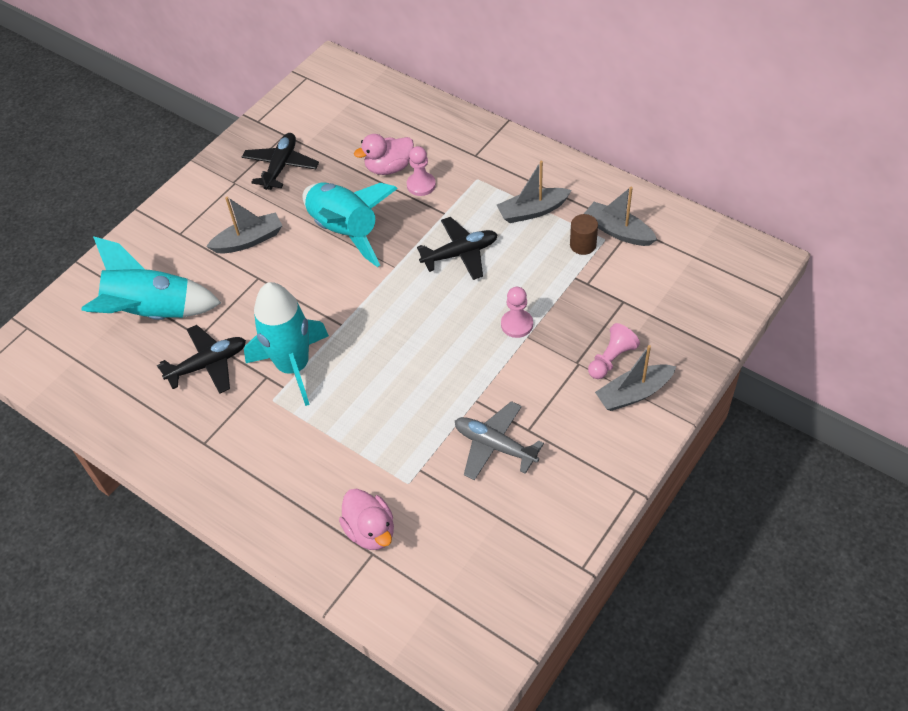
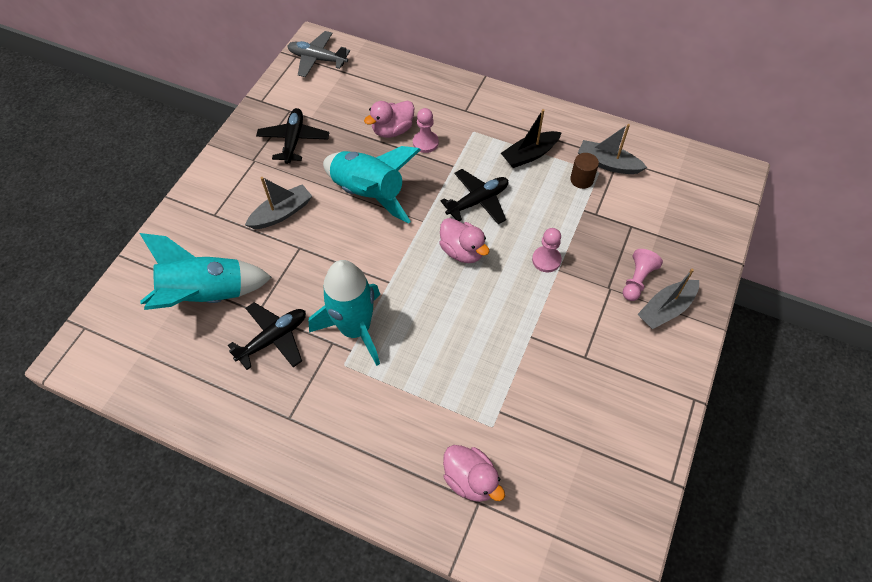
camera: 15 degrees left, 5 degrees up
(428, 303) = (462, 251): none -> pink duck
(495, 445) = (560, 377): grey plane -> grey plane (317, 59)
(532, 211) = (529, 155): grey boat -> black boat

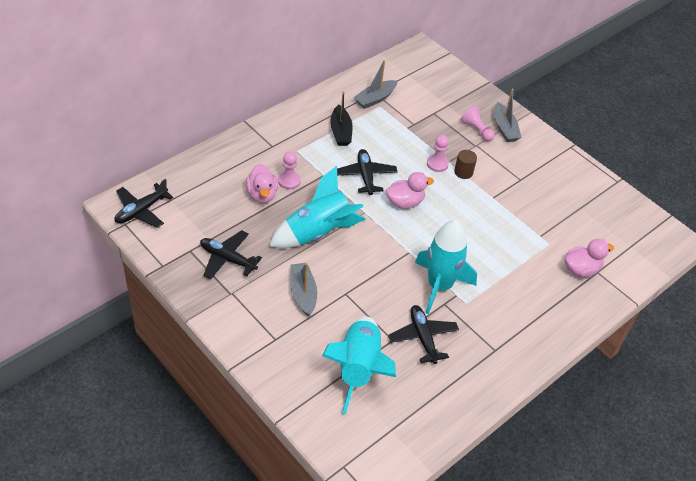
camera: 70 degrees left, 10 degrees down
(317, 59) = (141, 211): grey plane -> black plane
(581, 179) = (380, 117): brown cylinder -> brown cylinder (463, 172)

